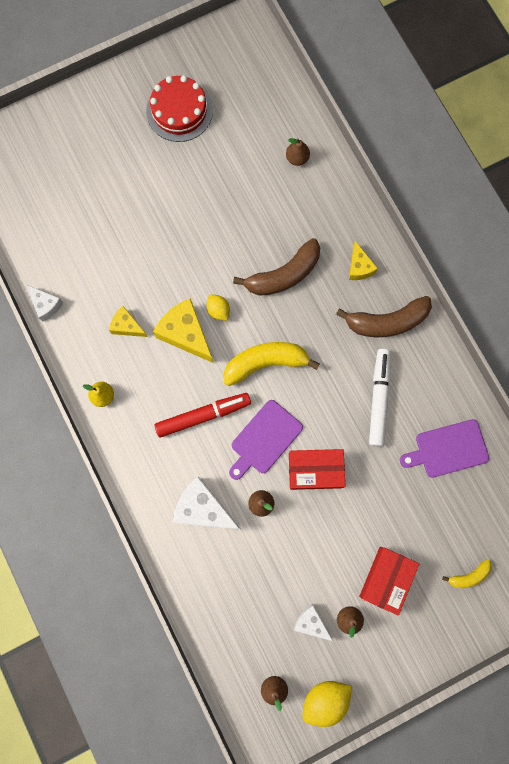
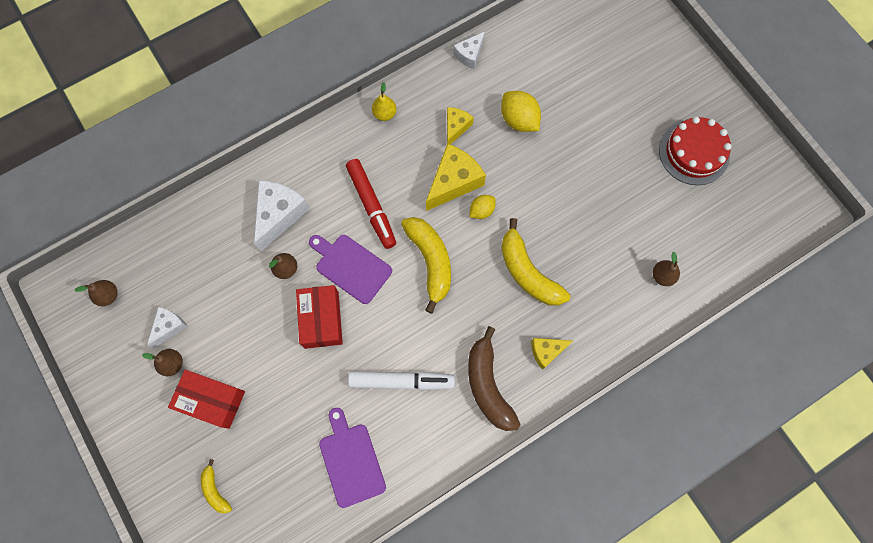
camera: 85 degrees right, 5 degrees down
(284, 275) = (527, 272): brown banana -> yellow banana
(325, 699) = (96, 345): yellow lemon -> yellow lemon (519, 120)

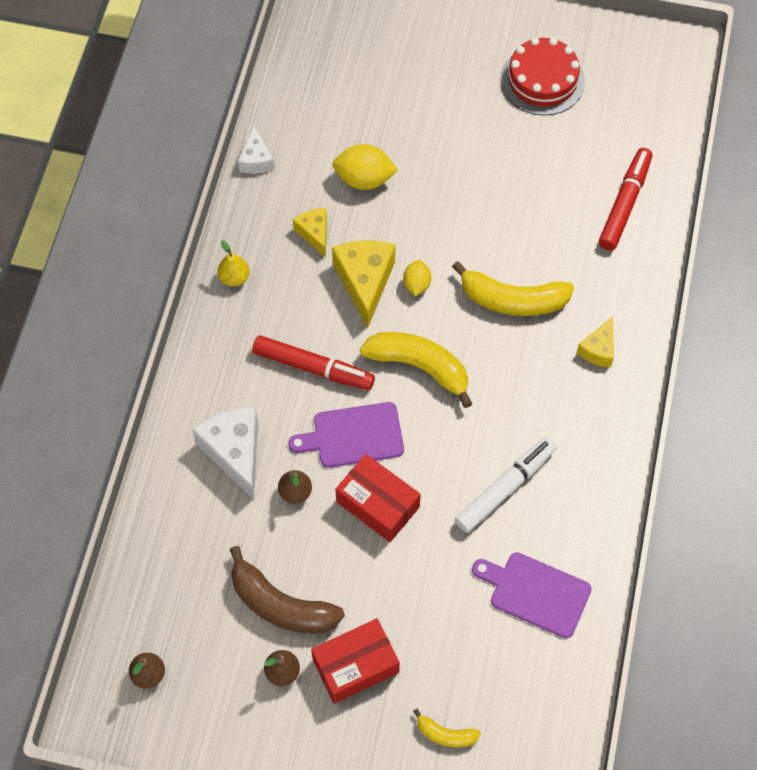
camera: 45 degrees left, 10 degrees down
(169, 327) = (242, 644): white cheese -> none
(488, 385) = (581, 422): brown banana -> brown banana (281, 605)
(662, 276) = (624, 204): brown pear -> red marker

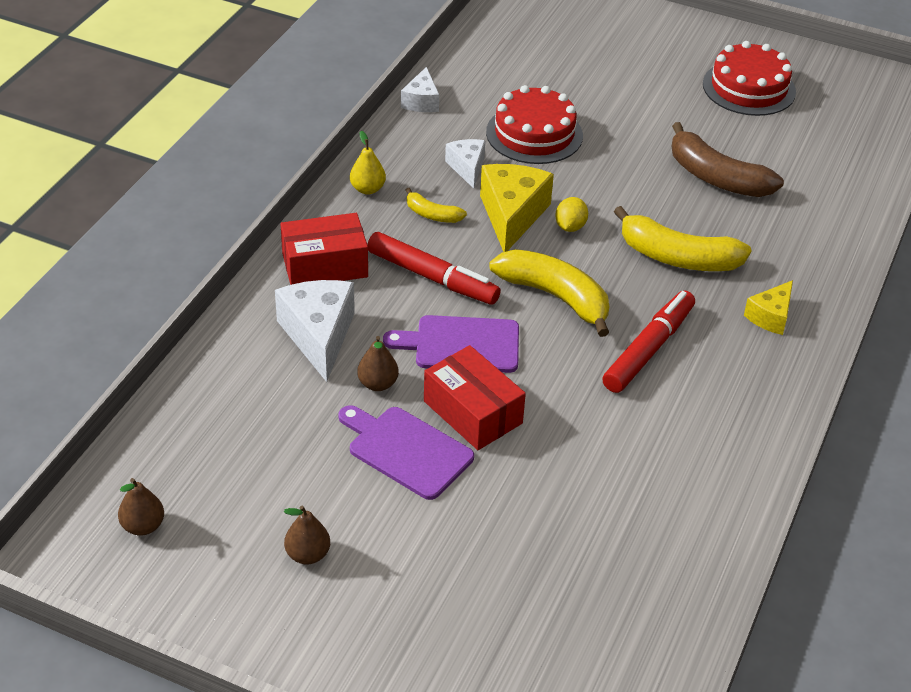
camera: 10 degrees right, 20 degrees down
(281, 605) = (327, 487): brown banana -> brown banana (716, 178)
(314, 233) = (467, 168): yellow cheese -> white cheese
(355, 666) = (401, 566): red box -> red box (325, 265)
(364, 179) = (534, 134): yellow lemon -> red cake
(445, 734) = (496, 661): yellow banana -> yellow banana (432, 215)
(505, 488) = (632, 424): white marker -> none
(535, 593) = (647, 533): purple cutting board -> purple cutting board (406, 450)
(624, 204) = (823, 198): red marker -> red marker (648, 349)

